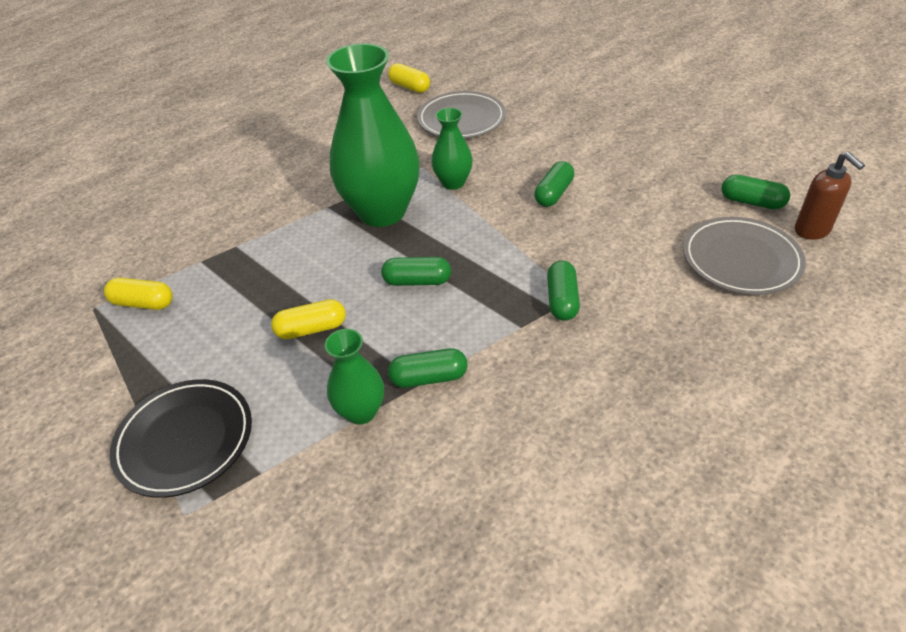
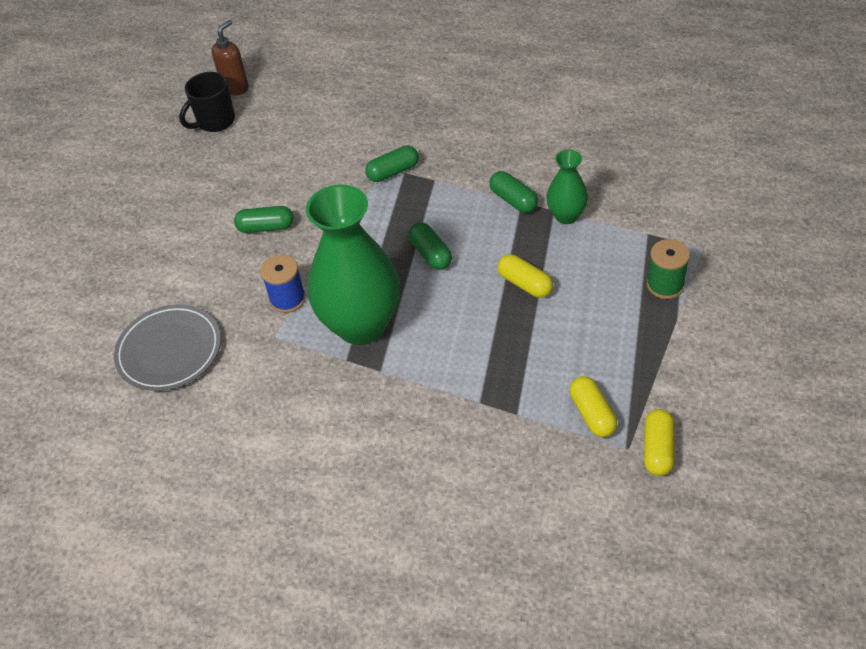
camera: 120 degrees left, 5 degrees up
(185, 440) = (665, 285): black plate -> green spool
(409, 87) = (113, 439): yellow capsule -> yellow capsule (657, 449)
(453, 183) = (288, 299): green vase -> blue spool
(741, 259) = (290, 109): grey plate -> none
(752, 202) = (215, 122): green capsule -> black mug

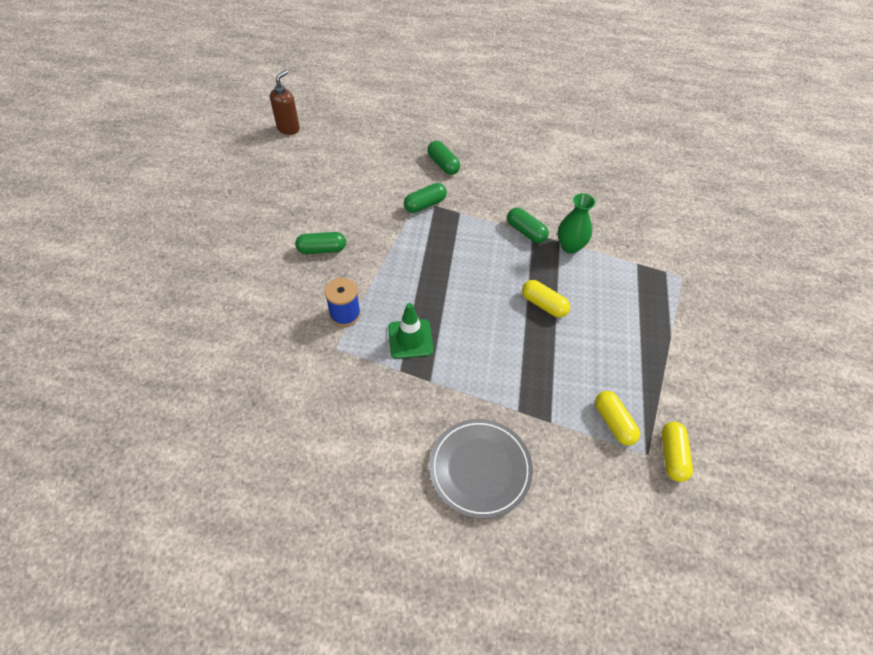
camera: 10 degrees left, 5 degrees up
(169, 351) = (243, 360): grey plate -> grey plate (480, 469)
(215, 122) = (273, 156): black mug -> none
(361, 325) = (410, 339): green vase -> green traffic cone
(431, 254) = (463, 276): green capsule -> green capsule (443, 164)
(665, 285) = (657, 308): green spool -> none

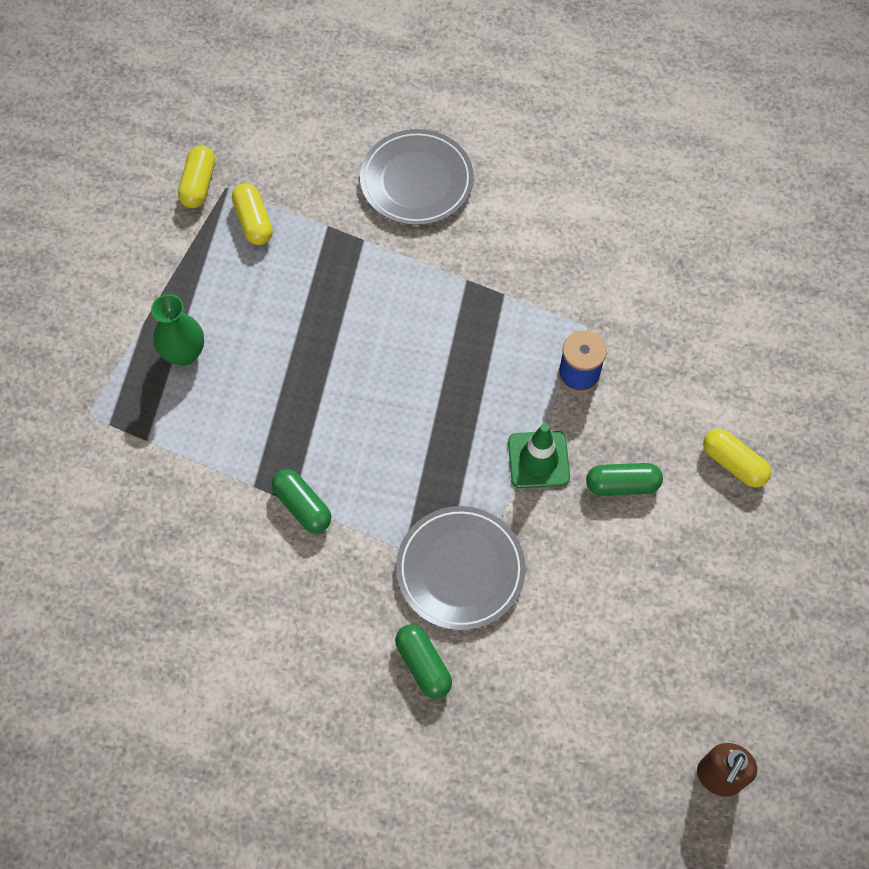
camera: 175 degrees left, 10 degrees up
(410, 339) = (490, 335): green traffic cone -> green traffic cone (538, 460)
(425, 204) = (460, 570): green capsule -> grey plate
(543, 304) = (302, 377): yellow capsule -> yellow capsule (733, 463)
(570, 246) = (239, 475): green vase -> green vase (184, 353)

